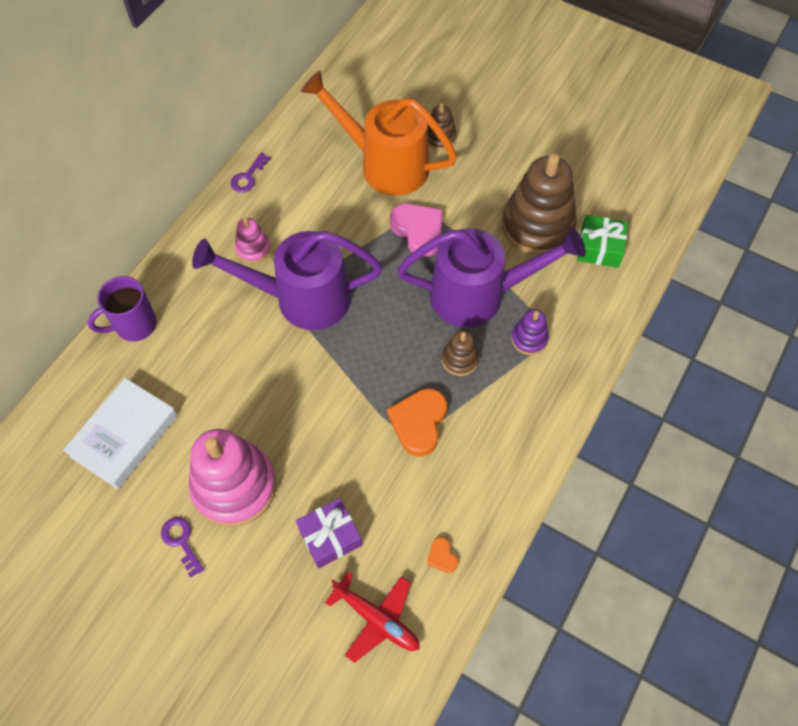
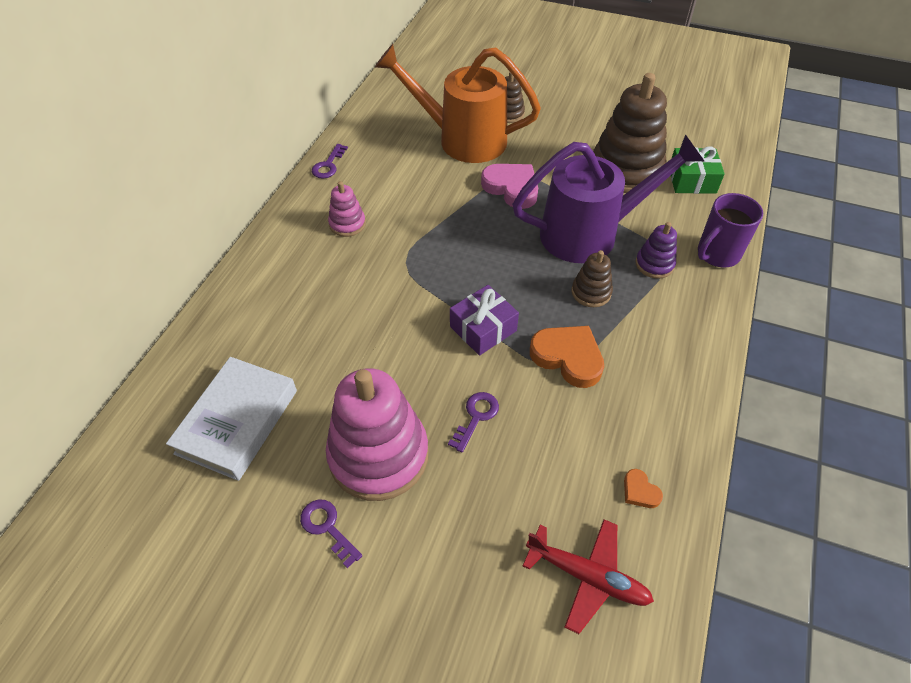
camera: 10 degrees left, 10 degrees down
(134, 325) = (231, 309): purple mug -> purple mug (717, 254)
(301, 298) = (409, 260): purple watering can -> none
(323, 466) = (476, 417): none -> purple key
(330, 537) = (505, 491): purple gift -> purple gift (483, 328)
(419, 423) = (568, 357): orange heart -> orange heart turned 120 degrees clockwise

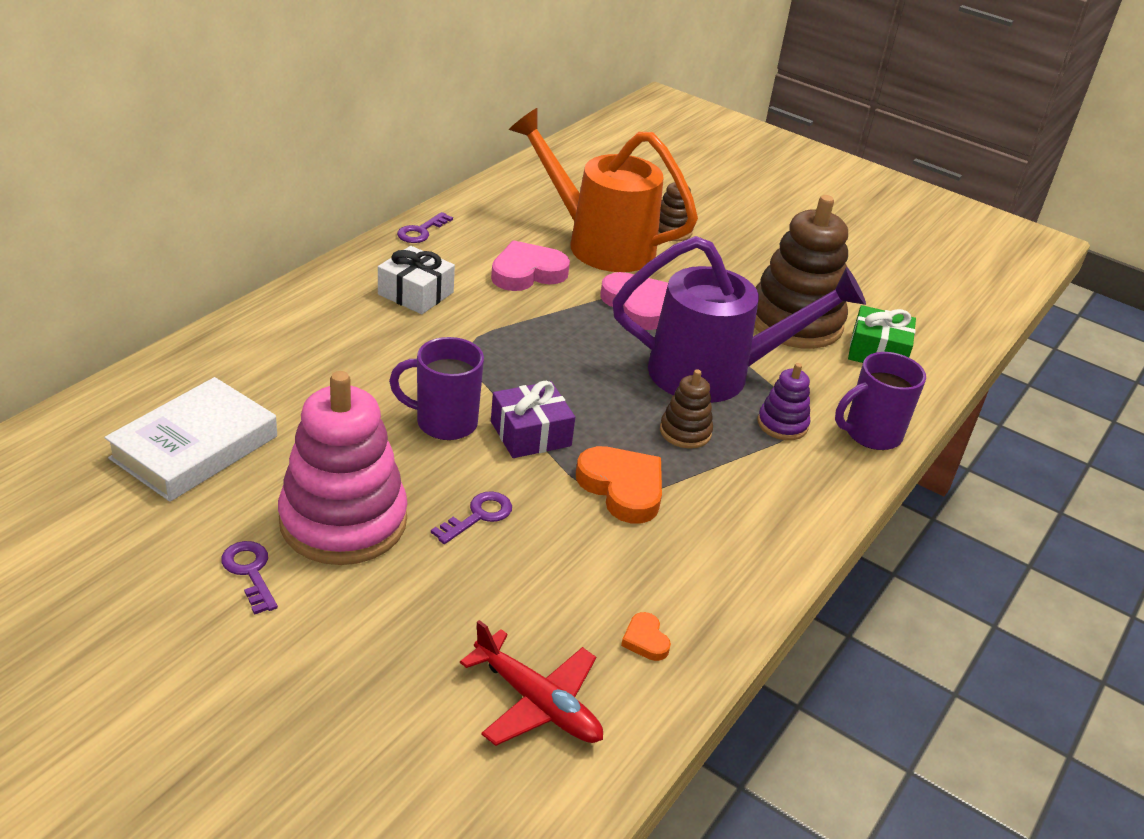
camera: 10 degrees right, 15 degrees down
(347, 224) = (415, 293): pink stacking toy -> white gift
(416, 338) = (444, 422): none -> purple mug
(421, 181) = (527, 273): none -> pink heart

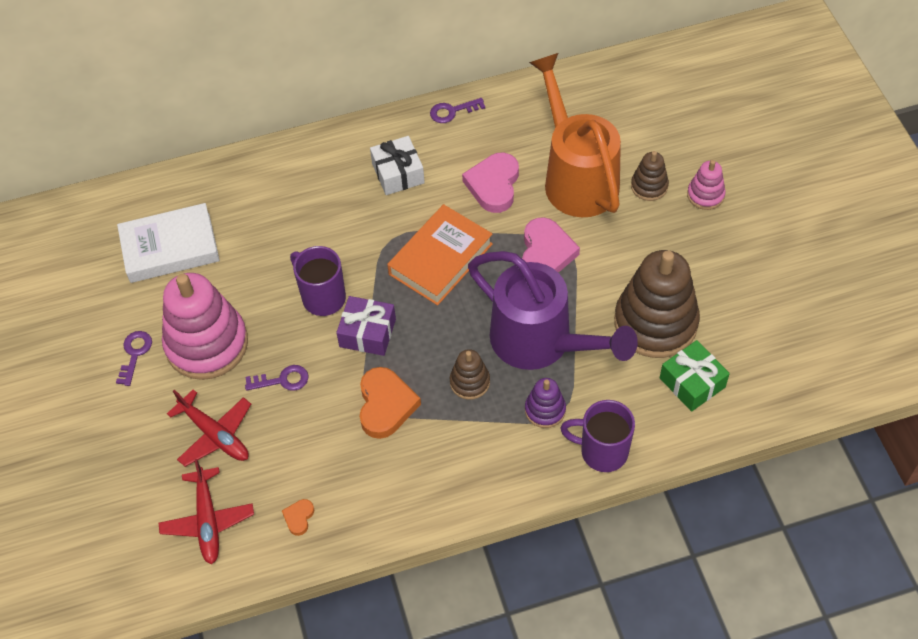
camera: 45 degrees right, 20 degrees up
(449, 607) = (214, 434): none -> red plane
(527, 273) = (493, 185): pink heart -> pink heart turned 90 degrees counterclockwise
(539, 345) = (440, 259): none -> orange book
(725, 223) = (705, 195): none -> pink stacking toy

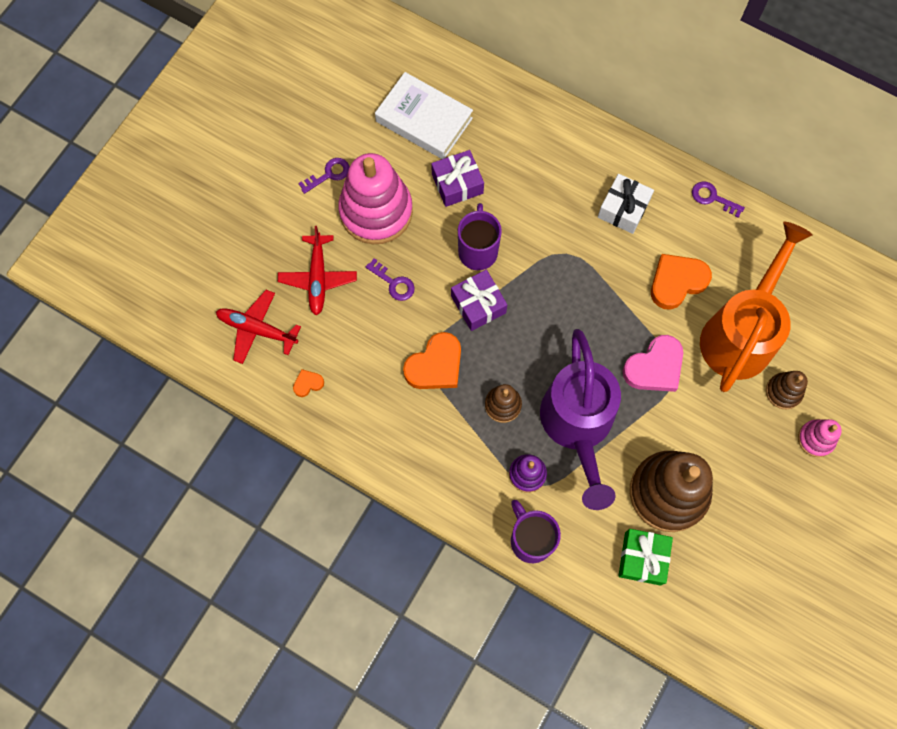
camera: 45 degrees right, 15 degrees up
(208, 520) = (257, 329): red plane -> red plane turned 75 degrees clockwise
(250, 267) = (457, 184): none -> purple gift
(440, 259) = (581, 300): orange book -> none
(493, 185) = (677, 282): pink heart -> orange heart

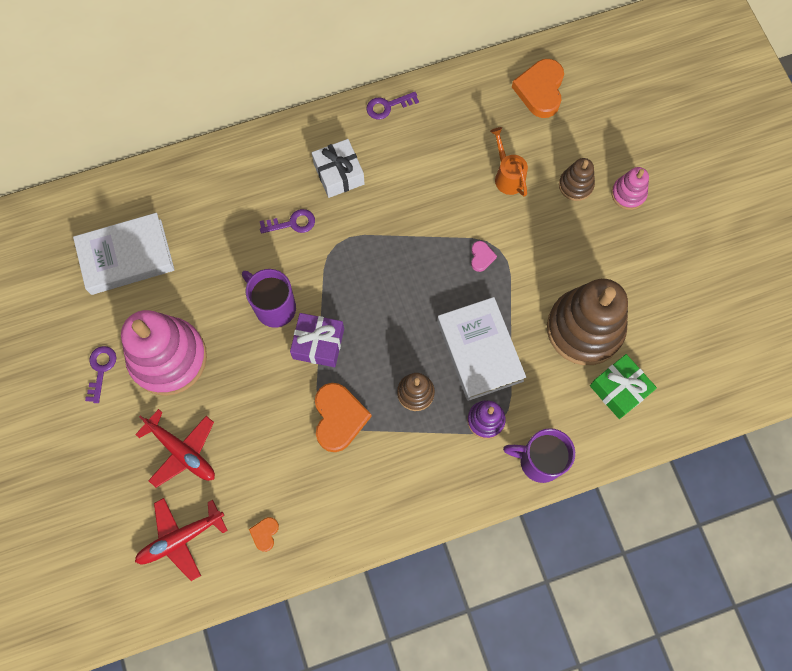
camera: 50 degrees left, 0 degrees up
(393, 283) = (241, 394): purple key -> purple key (292, 223)
(457, 184) = (204, 276): purple gift -> none
(578, 426) = (479, 351): purple watering can -> white book
(654, 367) = (481, 257): pink heart -> pink heart, size x0.48
(677, 282) = (430, 186): orange heart -> orange heart (540, 90)
(741, 333) = (507, 176): orange watering can -> orange watering can, size x0.43

